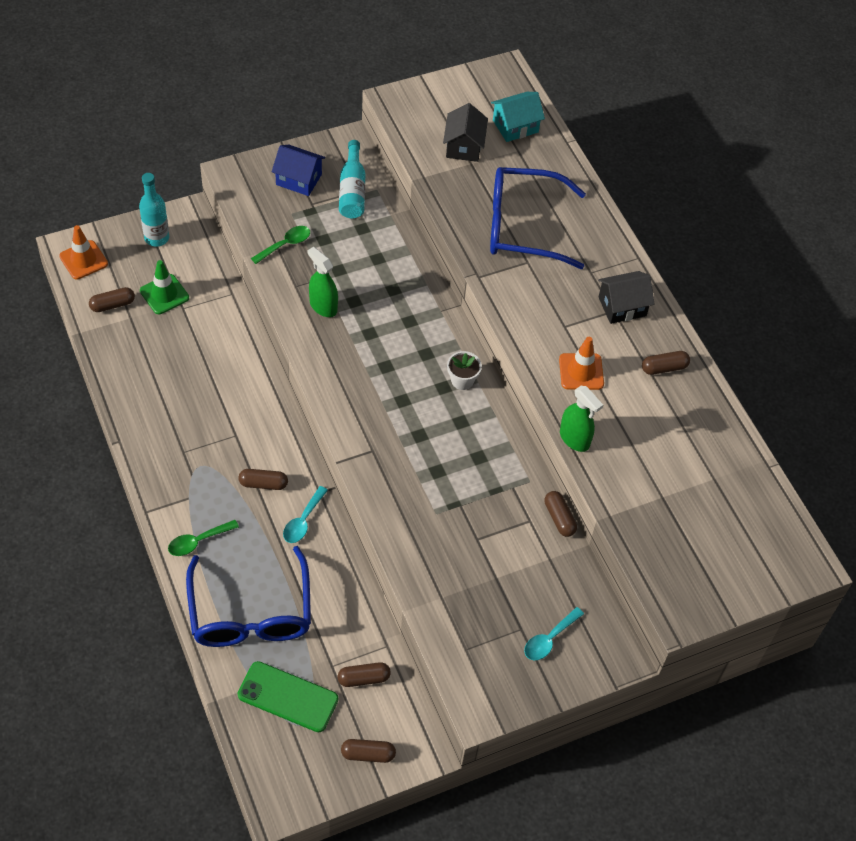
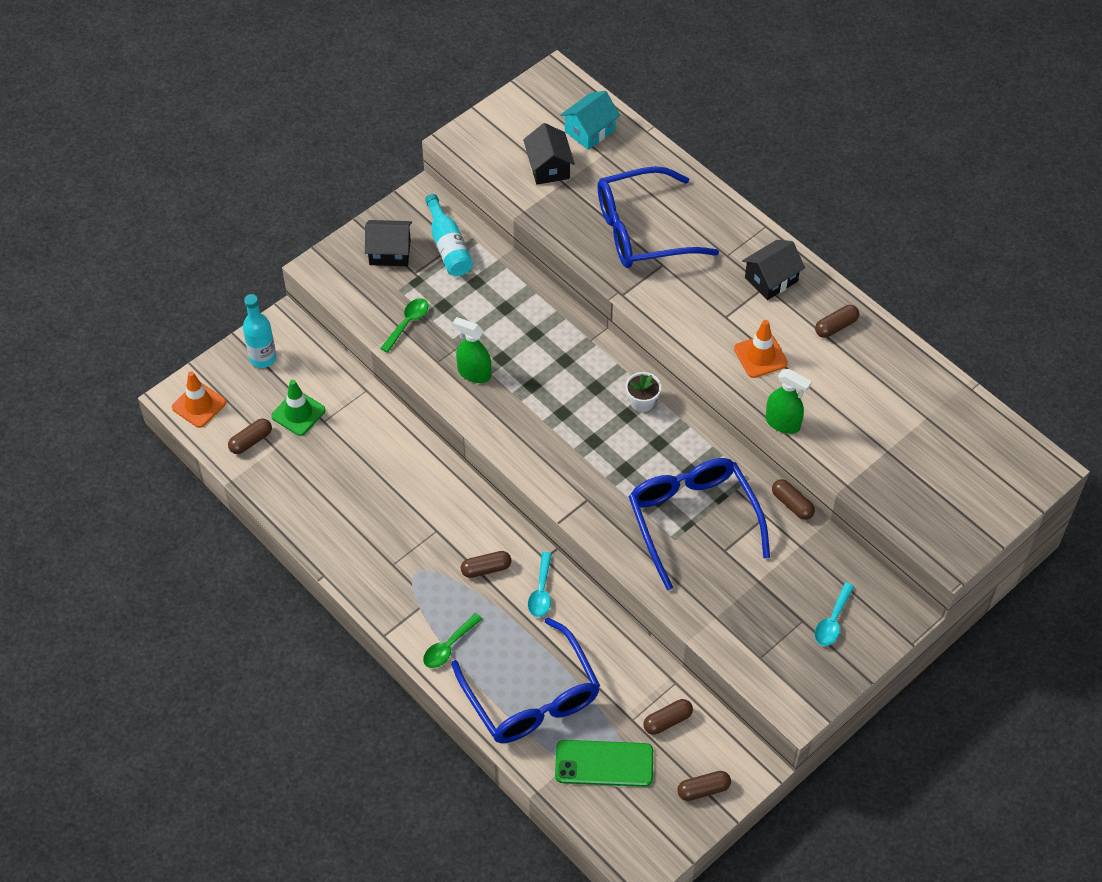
camera: 15 degrees left, 0 degrees up
(299, 179) = (390, 252): blue house -> black house
(460, 501) = (692, 519): none -> blue glasses

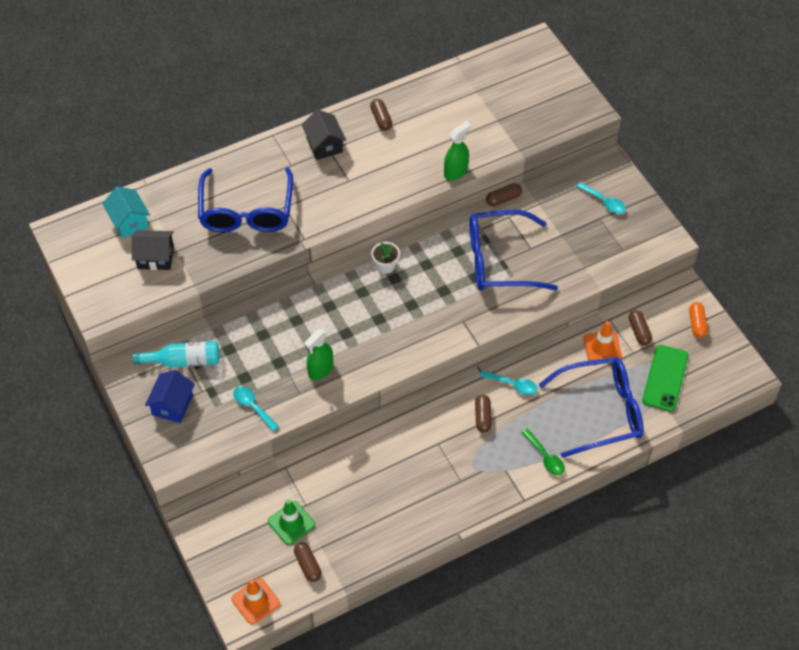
camera: 75 degrees left, 0 degrees up
(263, 358) = (223, 540): turquoise bottle -> none
(390, 252) = (172, 405): black house -> blue house
(407, 323) = (253, 407): green spoon -> turquoise spoon
(703, 789) = (697, 324): brown capsule -> orange capsule
(760, 356) = (392, 169): orange traffic cone -> orange traffic cone (602, 347)

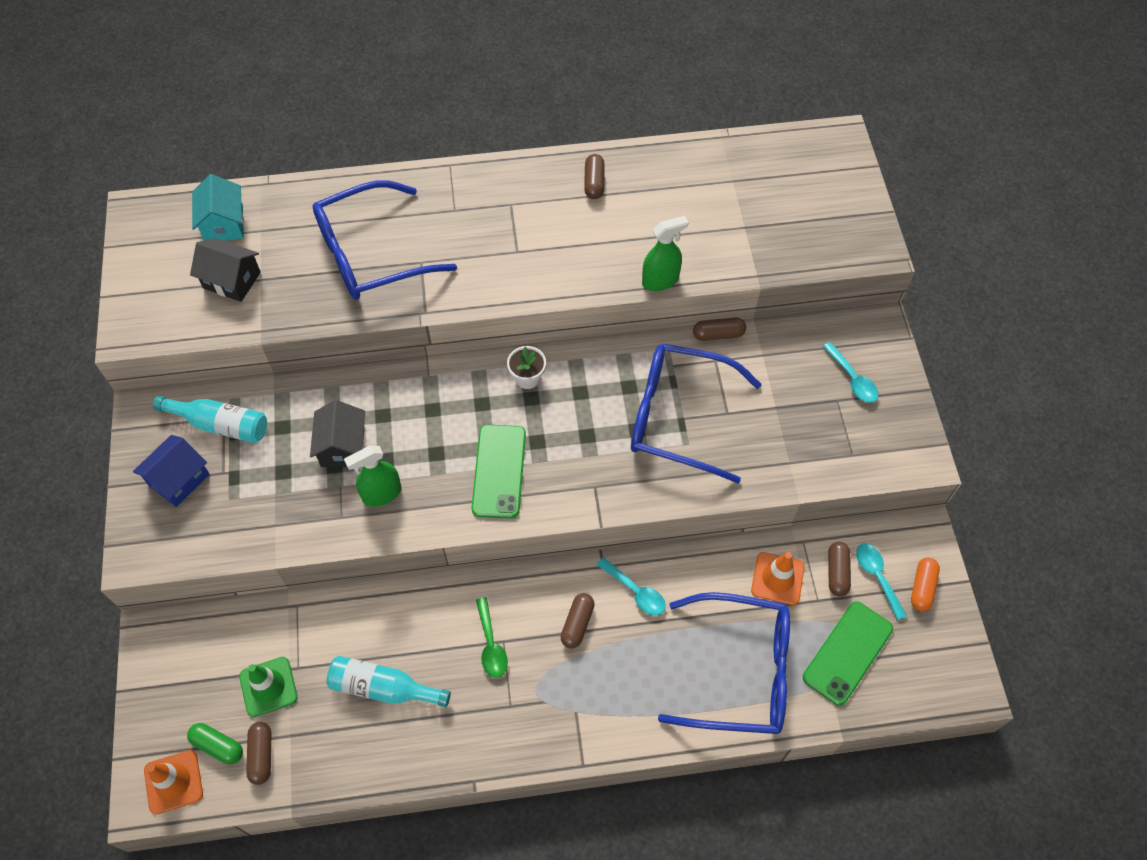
camera: 20 degrees right, 5 degrees up
(246, 211) = (370, 254): blue glasses -> blue glasses turned 45 degrees clockwise
(253, 407) = (274, 515): turquoise spoon -> turquoise spoon (877, 576)
(275, 570) = (218, 746): none -> green capsule
(324, 145) = (507, 196): black house -> black house (343, 446)
(370, 498) = (383, 687): none -> turquoise bottle
(394, 331) = (499, 471): none -> green phone
(545, 457) = (637, 712): green spoon -> green spoon (491, 645)

